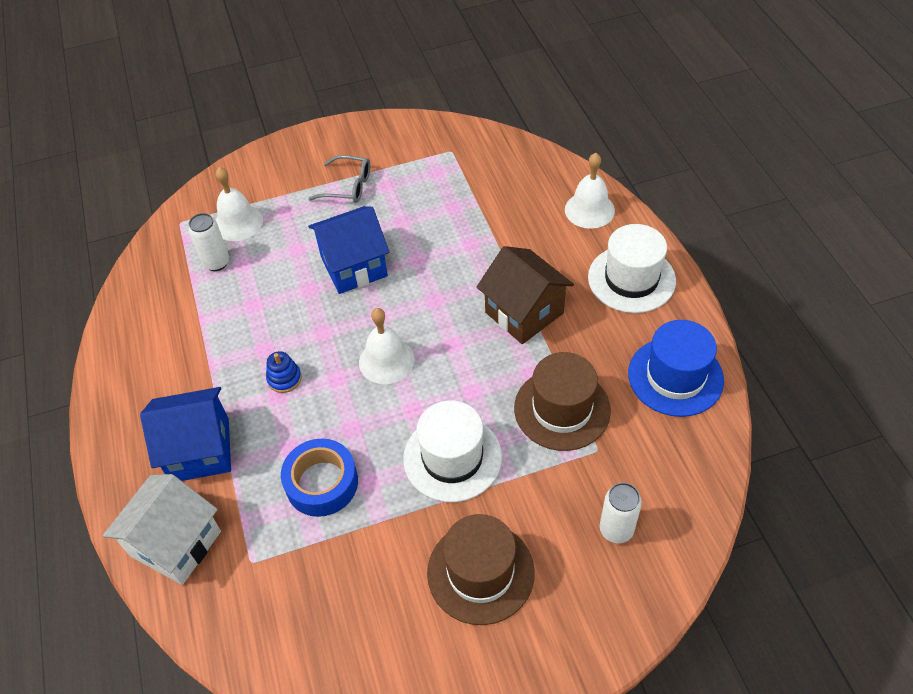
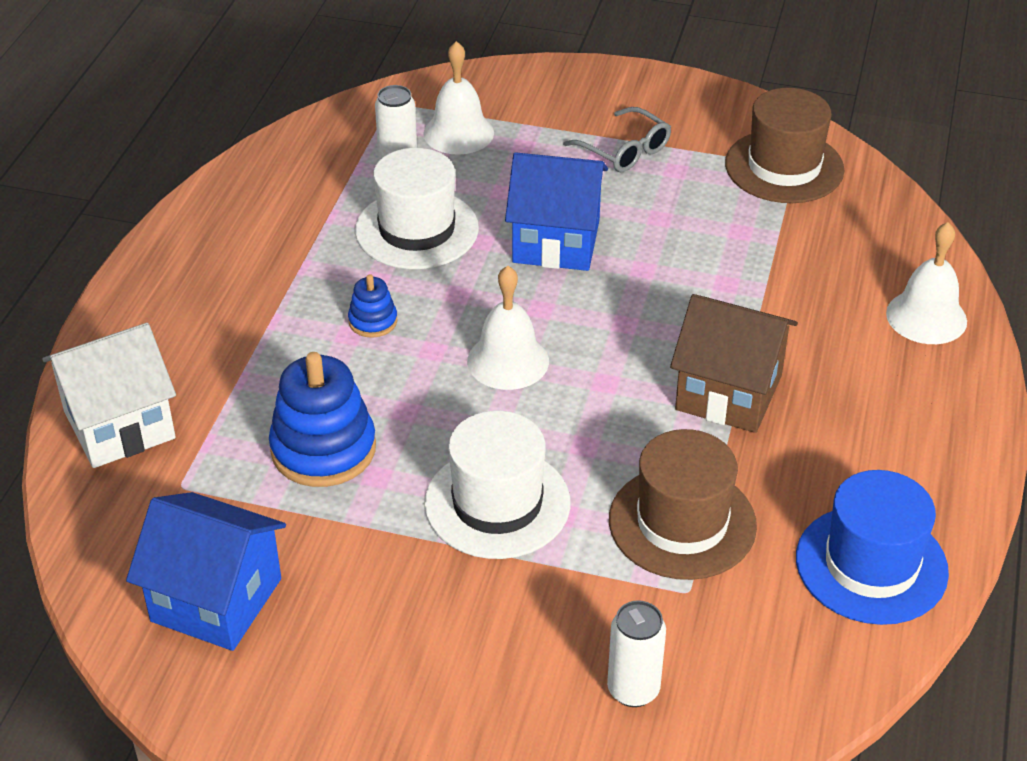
camera: 30 degrees right, 10 degrees down
(200, 450) = (220, 347): blue house -> blue house (216, 600)
(322, 483) = (323, 449): blue tape -> blue stacking toy
(480, 572) = (425, 640): brown hat -> brown hat (784, 167)
(524, 313) = (728, 392): brown house -> brown house turned 60 degrees counterclockwise
(631, 279) = (912, 424): white hat -> white hat (417, 229)

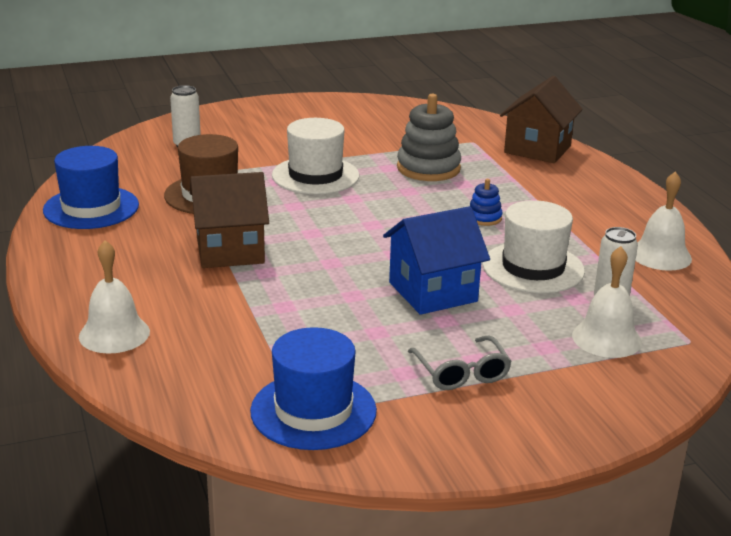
camera: 145 degrees right, 15 degrees down
(119, 425) = (537, 149): white house -> brown house
(216, 600) = (401, 121): blue house -> none
(323, 449) = (428, 168): blue stacking toy -> grey stacking toy
(508, 361) = (381, 225): white bell -> white bell (660, 255)
(625, 151) = (462, 373): grey glasses -> grey glasses turned 120 degrees counterclockwise
(784, 167) = (313, 411): brown hat -> blue hat

